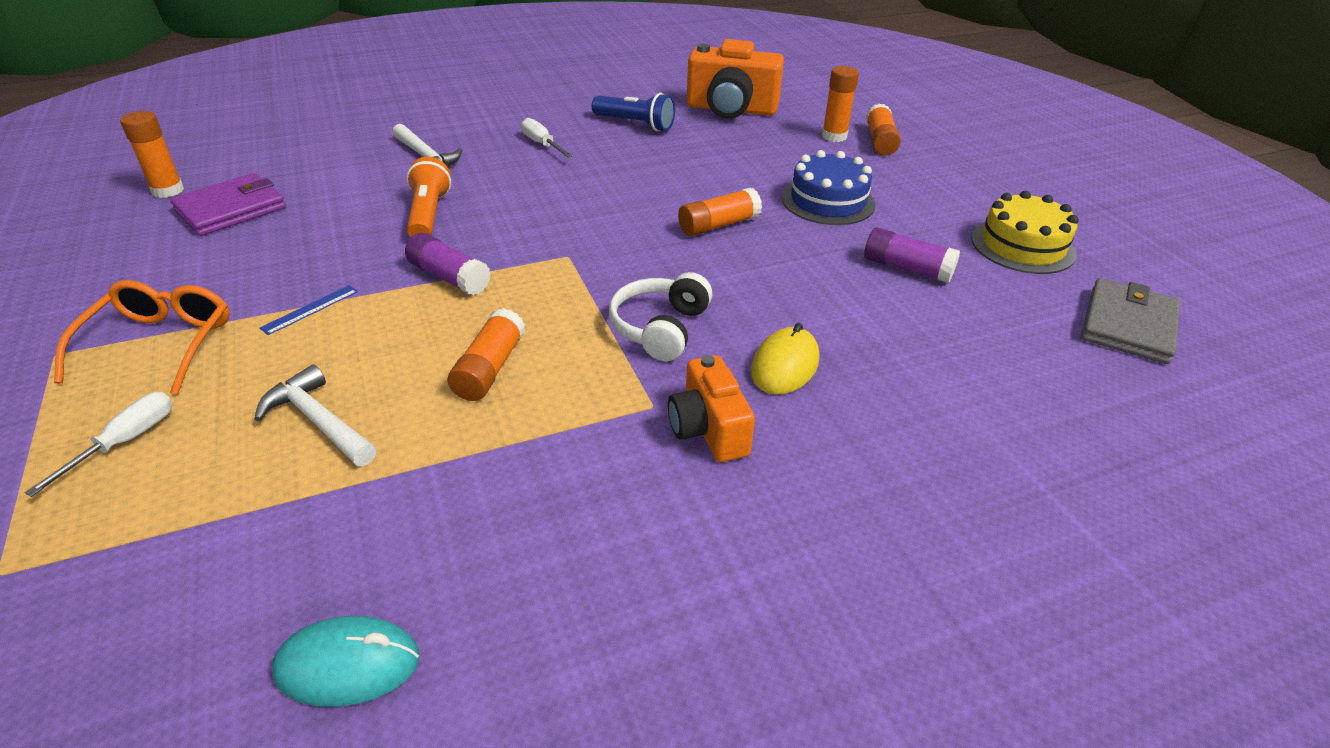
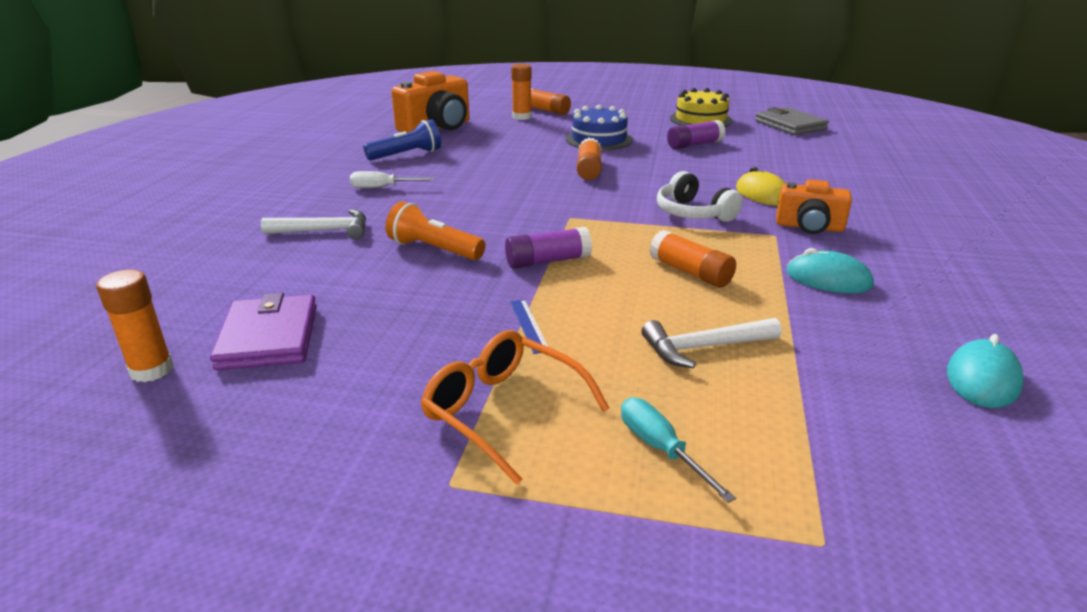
camera: 55 degrees left, 10 degrees down
(125, 442) = (660, 449): white screwdriver -> turquoise screwdriver
(550, 478) = (828, 279): none -> turquoise mouse

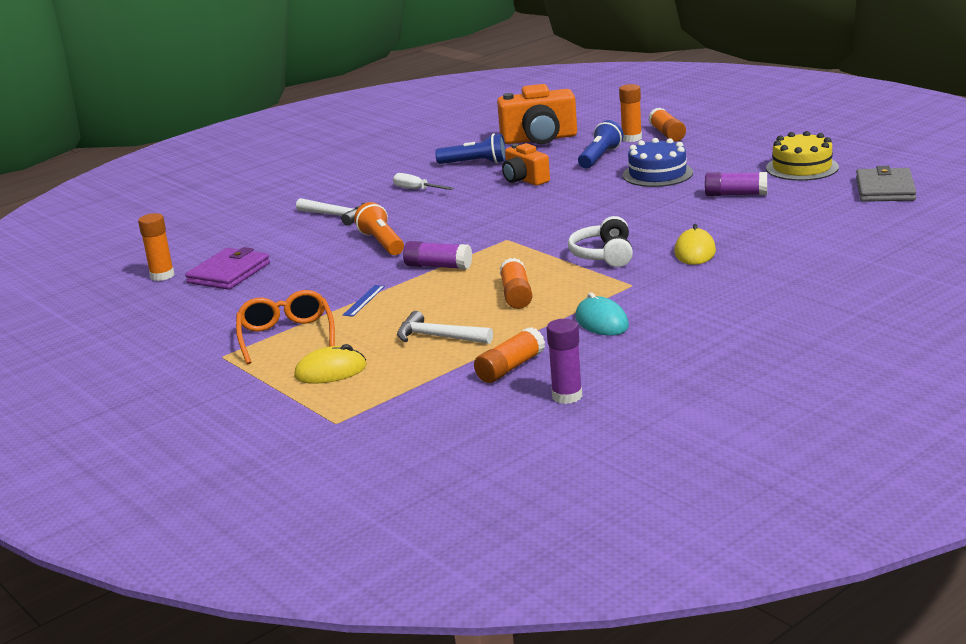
camera: 40 degrees right, 5 degrees down
(522, 134) = (600, 157): none -> blue flashlight
(589, 169) = (593, 202): orange glue stick -> orange glue stick (510, 368)
(660, 449) = (330, 371): turquoise screwdriver -> yellow mouse
(809, 227) = (673, 285): orange camera -> orange camera (524, 180)
(982, 379) = (567, 396): turquoise mouse -> purple glue stick

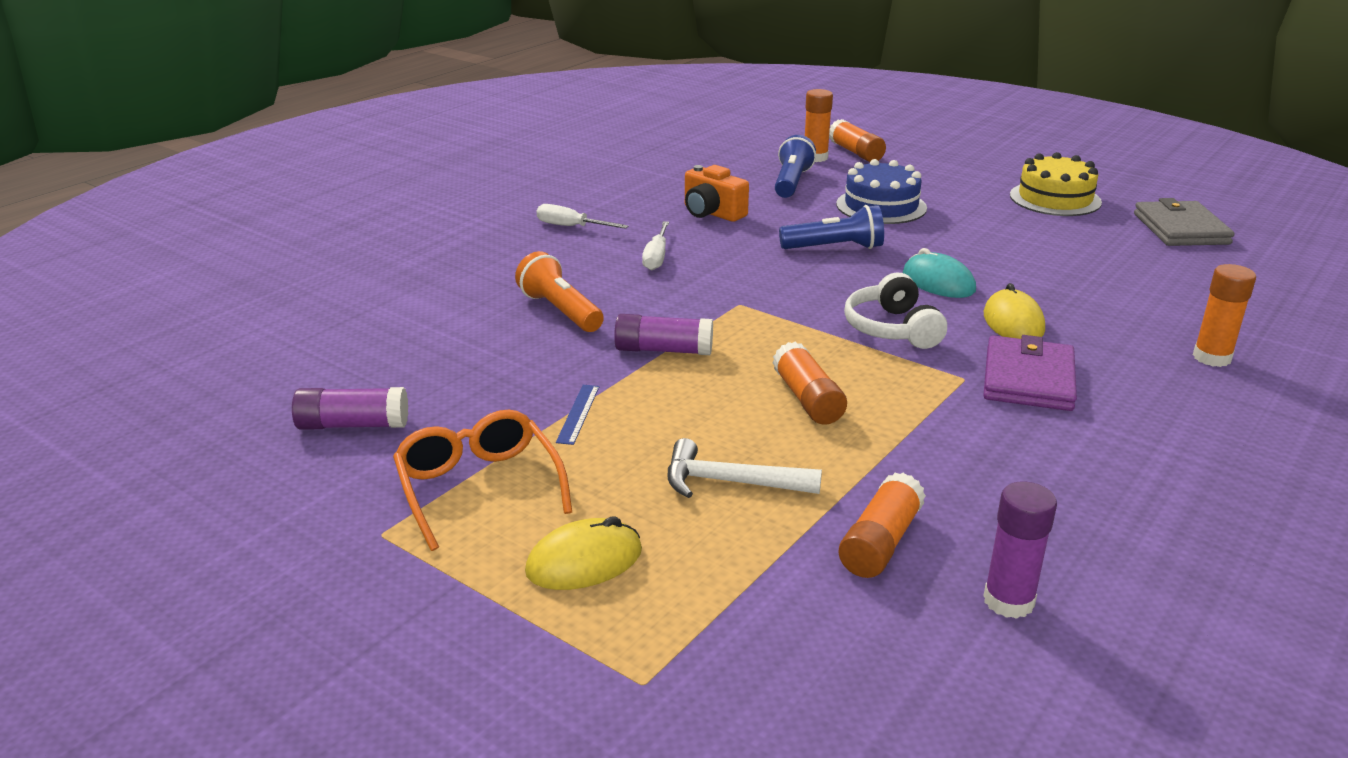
camera: 15 degrees left, 5 degrees up
(162, 276) = (232, 372): orange glue stick -> orange glue stick (1212, 357)
(229, 273) = (341, 366): purple wallet -> purple wallet (1028, 379)
(336, 216) = (473, 267): white hammer -> none
(466, 209) = (656, 257): none -> white screwdriver
(475, 163) = (632, 189): blue flashlight -> blue flashlight (835, 248)
(539, 139) = (698, 157): orange camera -> none
(602, 322) = (965, 446): turquoise mouse -> turquoise mouse (938, 282)
(735, 194) = (1002, 235): purple glue stick -> purple glue stick (353, 425)

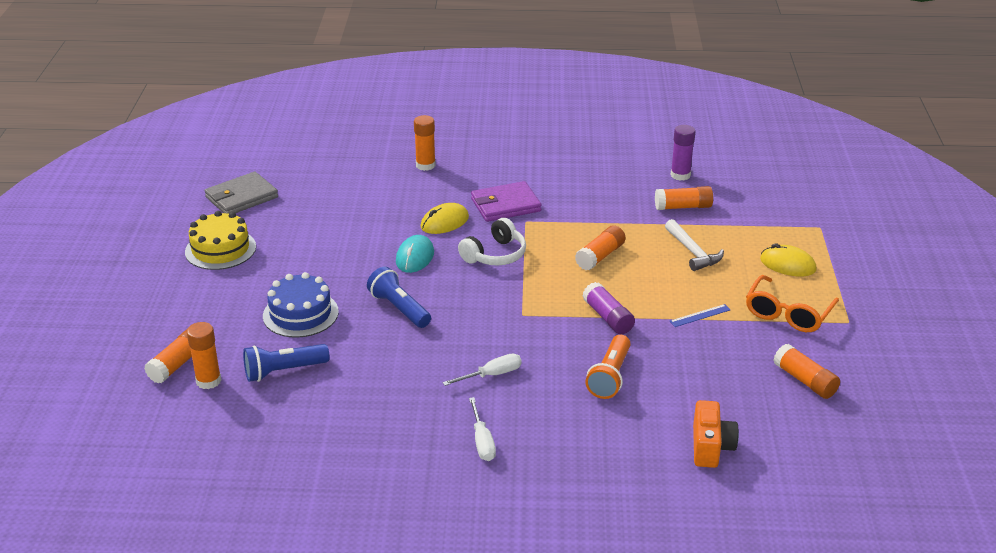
camera: 125 degrees left, 5 degrees up
(353, 425) = (805, 381): purple glue stick -> orange glue stick
(712, 213) = (387, 384): orange camera -> orange camera (710, 447)

